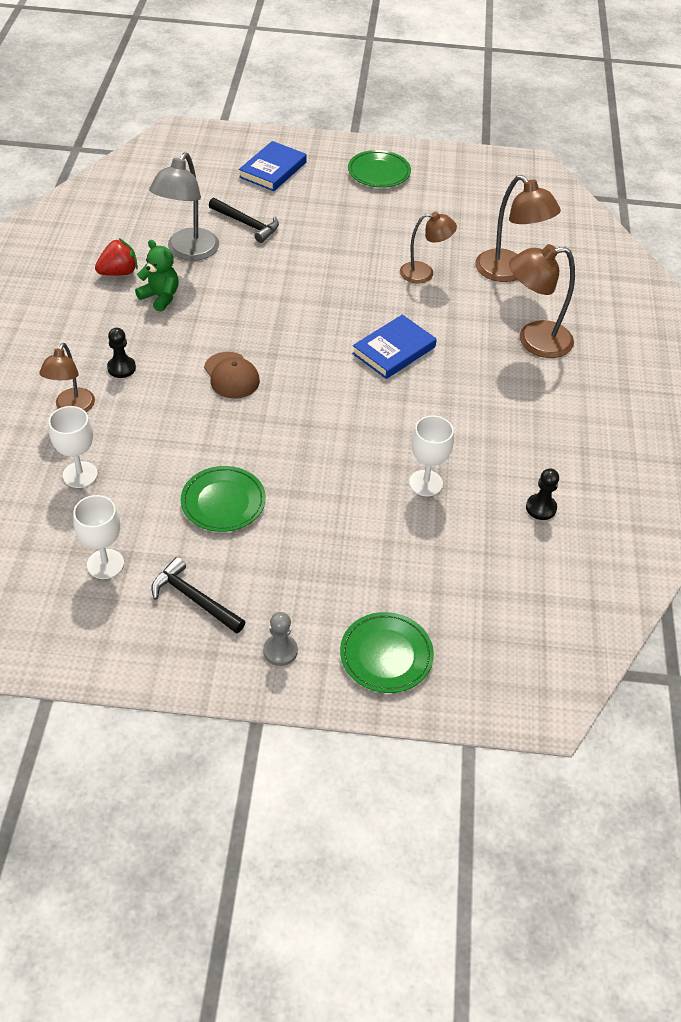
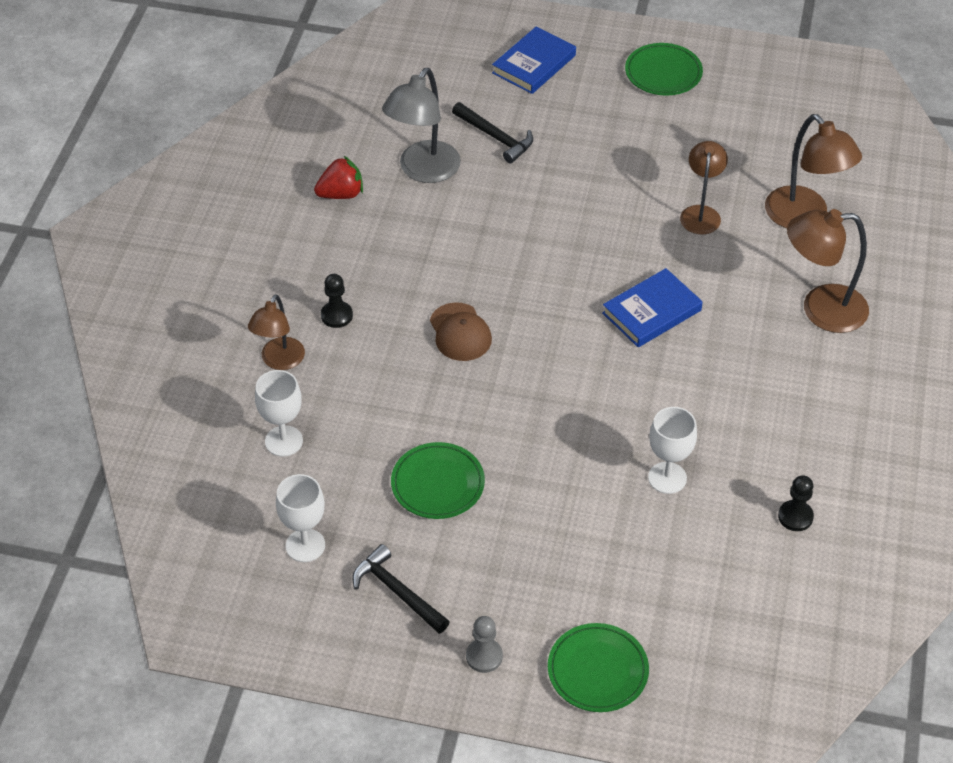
camera: 10 degrees right, 0 degrees up
(160, 297) = (387, 228): green teddy bear -> none
(424, 273) = (701, 213): brown lamp -> brown lamp turned 90 degrees counterclockwise

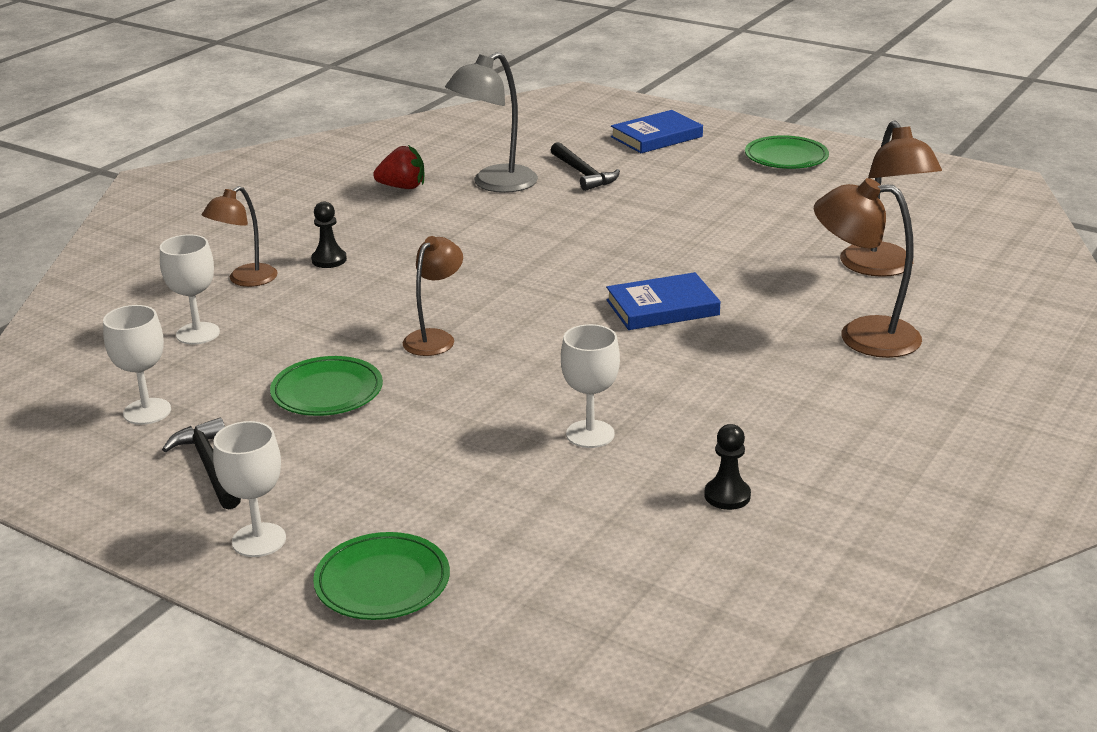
camera: 20 degrees right, 20 degrees down
(460, 332) = (443, 290): brown cap -> none
(484, 656) = (259, 540): grey pawn -> white goblet
(701, 213) = (765, 249): brown lamp -> brown lamp (435, 338)

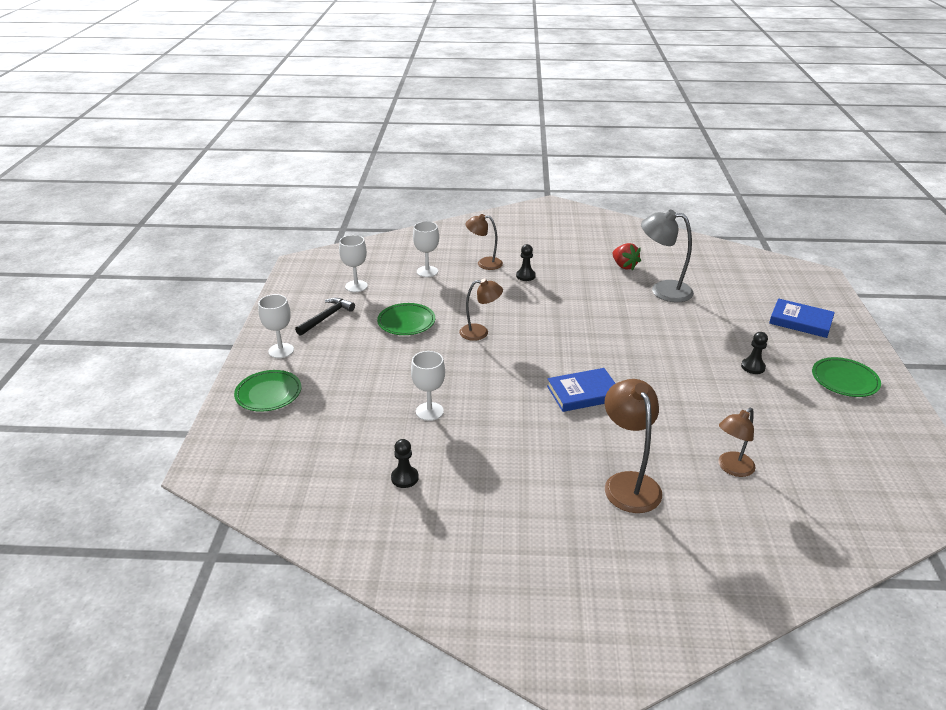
camera: 60 degrees right, 5 degrees up
(583, 174) = (713, 313): black hammer -> none
(662, 307) = (583, 393): blue book -> blue book turned 60 degrees counterclockwise
(714, 192) = (753, 367): none -> black pawn
(882, 268) = (731, 468): brown lamp -> brown lamp, size x0.65

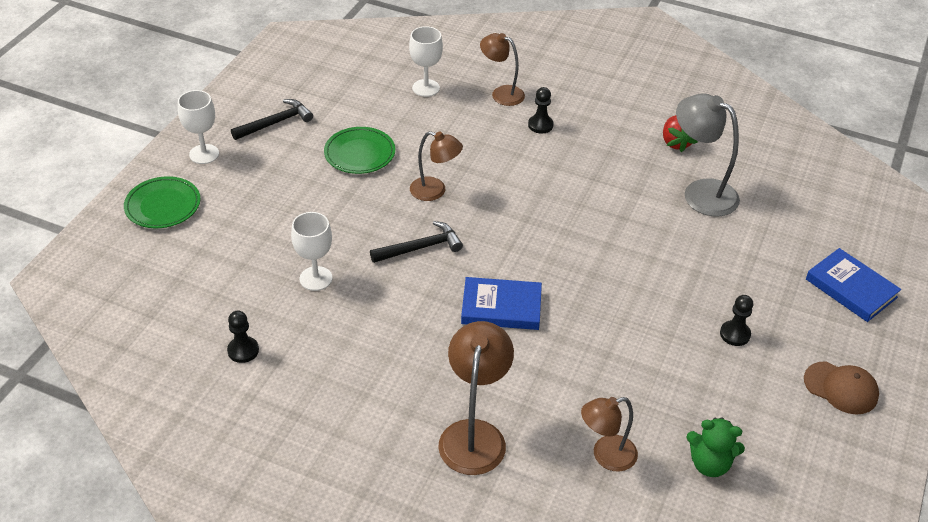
camera: 20 degrees right, 10 degrees up
(356, 286) = (332, 88): white goblet -> none
(496, 370) = (421, 248): none -> black hammer
(803, 451) = (709, 464): none -> green teddy bear
(844, 380) = (841, 388): green plate -> brown cap

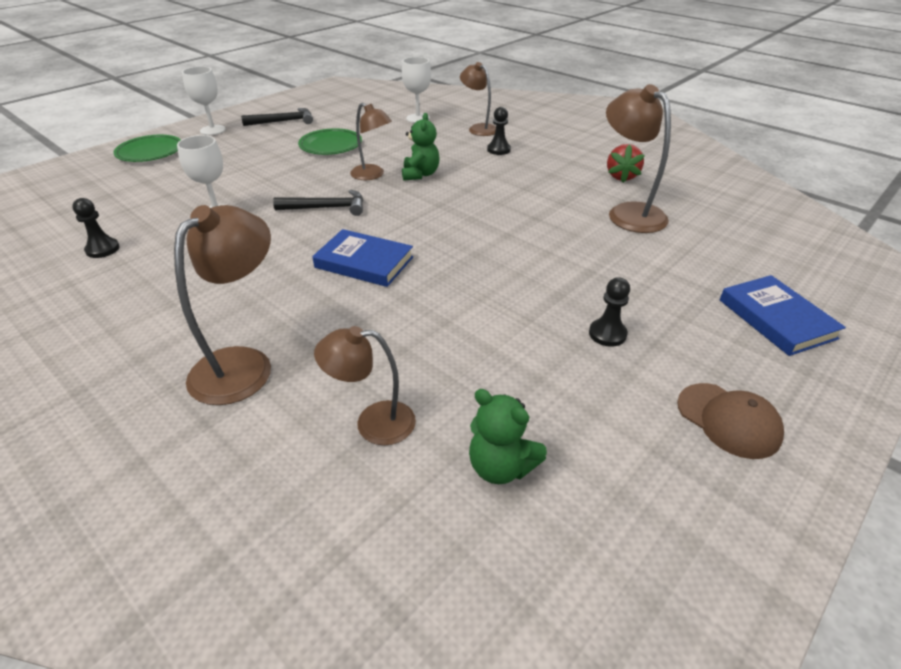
camera: 20 degrees right, 5 degrees down
(482, 180) = (420, 174): none -> green teddy bear
(700, 192) = (628, 213): grey lamp -> brown lamp

